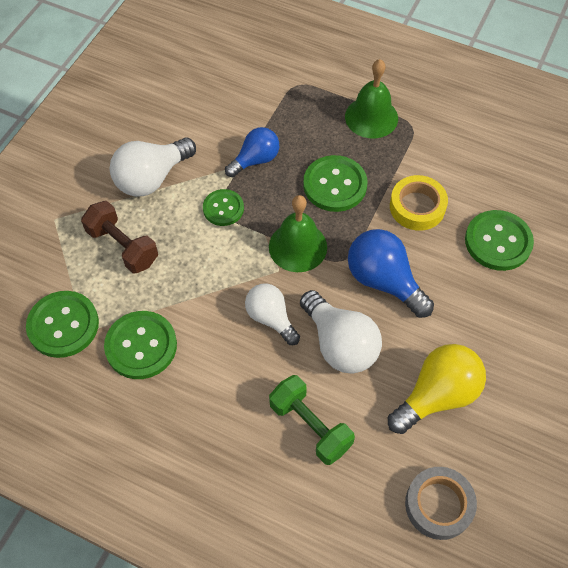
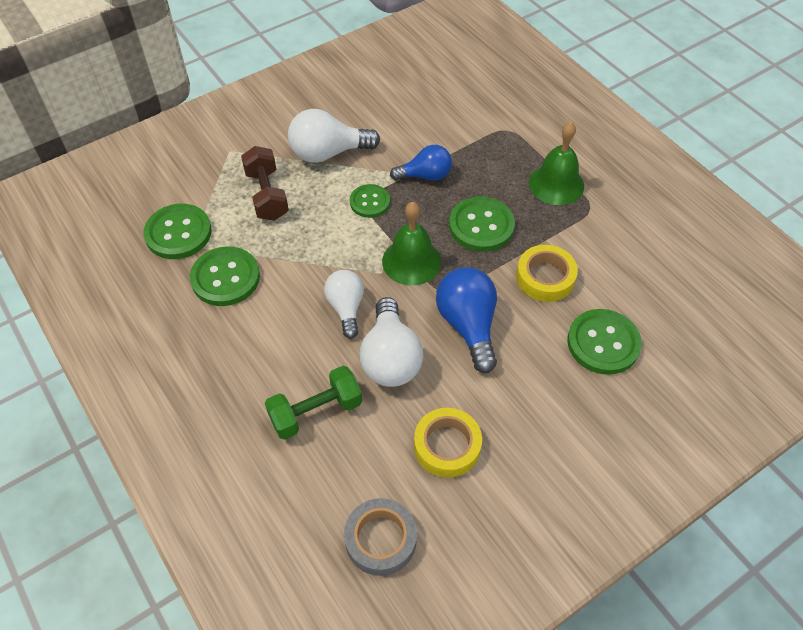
camera: 30 degrees right, 5 degrees down
(310, 426) = (316, 412): green dumbbell -> green dumbbell turned 75 degrees clockwise
(437, 395) = (447, 446): yellow light bulb -> yellow tape

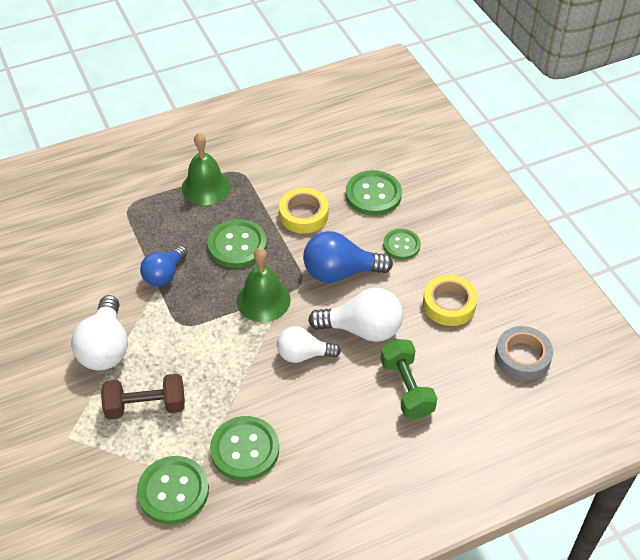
camera: 80 degrees left, 5 degrees down
(370, 202) = (183, 321): green button -> green button (401, 245)
(425, 175) = (164, 274): blue light bulb -> blue light bulb turned 150 degrees counterclockwise

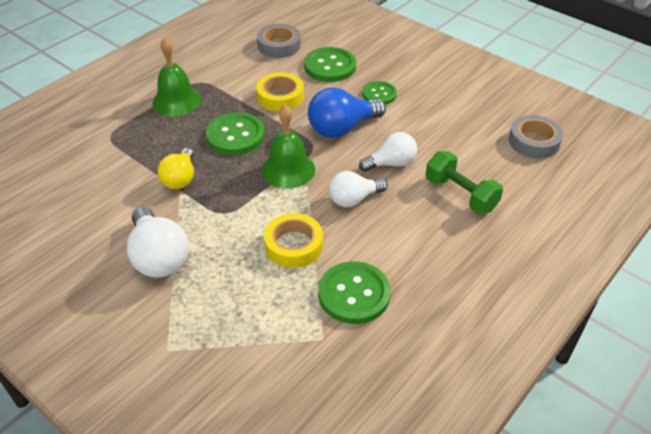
camera: 25 degrees left, 5 degrees down
(146, 406) = (232, 293): brown dumbbell -> none
(164, 274) = (180, 179): blue light bulb -> yellow light bulb
(173, 491) = (309, 357): green button -> none
(338, 152) = (279, 45): none -> grey tape
(362, 329) = (391, 163): white light bulb -> white light bulb, size x0.66
(449, 304) = (448, 123): yellow tape -> yellow tape (294, 245)

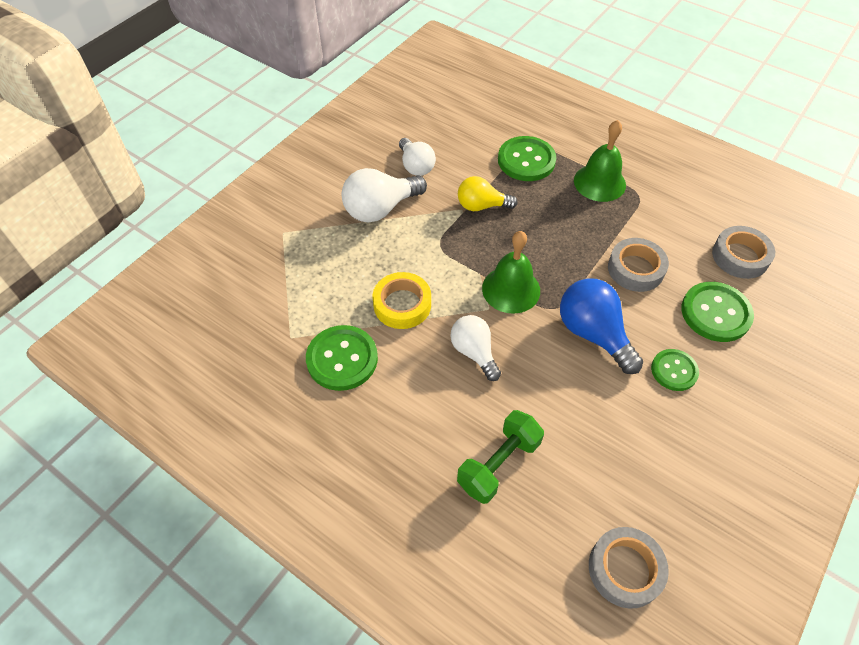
camera: 85 degrees right, 10 degrees up
(235, 135) = (555, 238): green button -> green button (526, 160)
(280, 97) = (635, 269): yellow tape -> grey tape
(391, 163) = (540, 387): white light bulb -> white light bulb (416, 166)

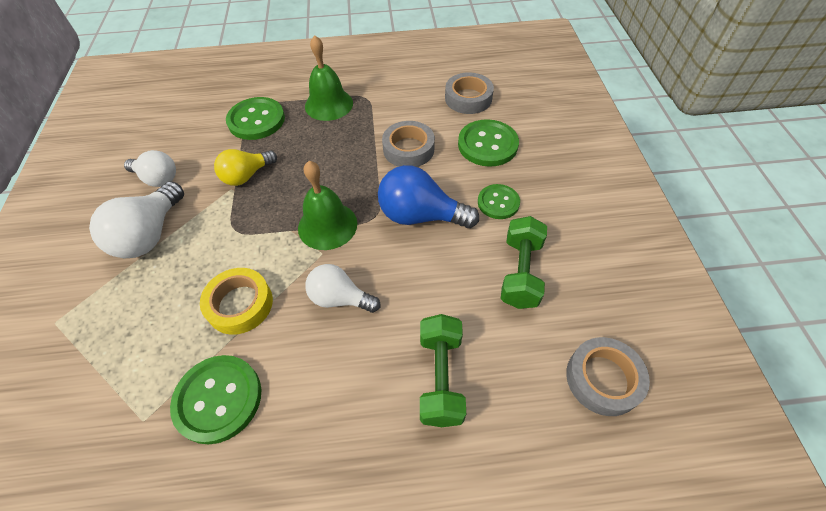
camera: 40 degrees left, 0 degrees up
(636, 440) = (520, 272): none -> green dumbbell

